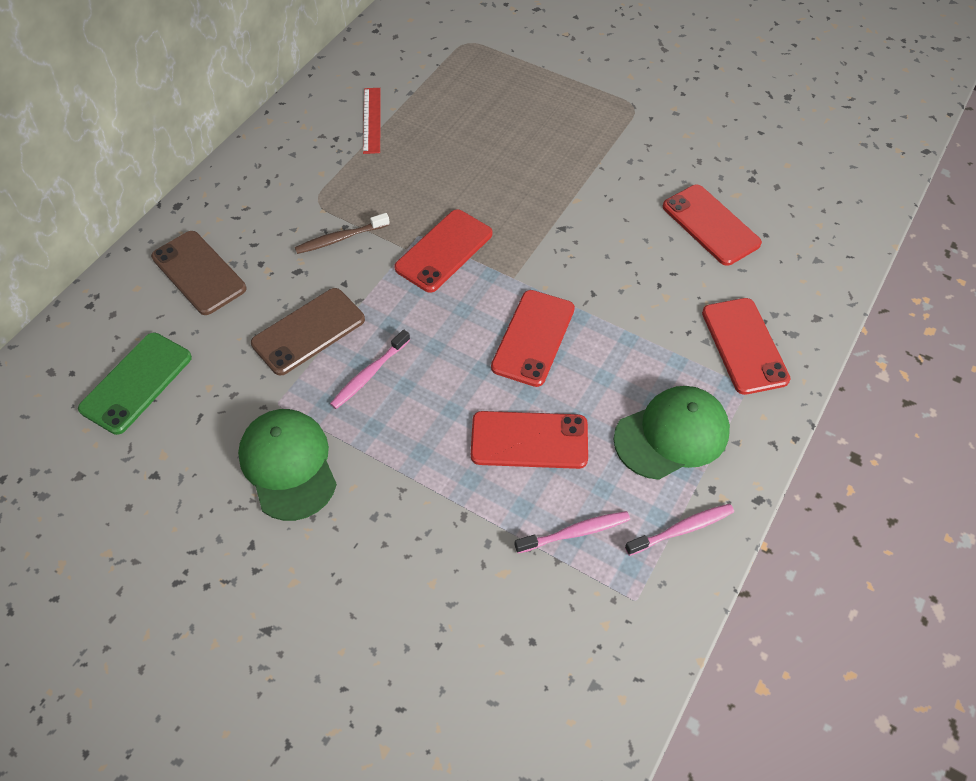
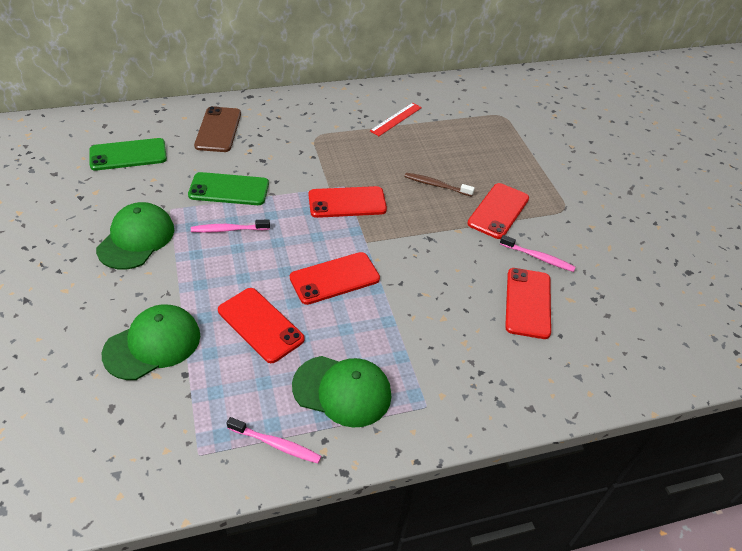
camera: 40 degrees right, 10 degrees down
(308, 331) = (229, 189): brown phone -> green phone
(340, 238) = (303, 160): brown toothbrush -> brown toothbrush (436, 185)
(460, 549) = (153, 344): none -> green cap
(575, 532) = (218, 390): pink toothbrush -> pink toothbrush (538, 257)
(744, 346) = (456, 383): red phone -> red phone (498, 211)

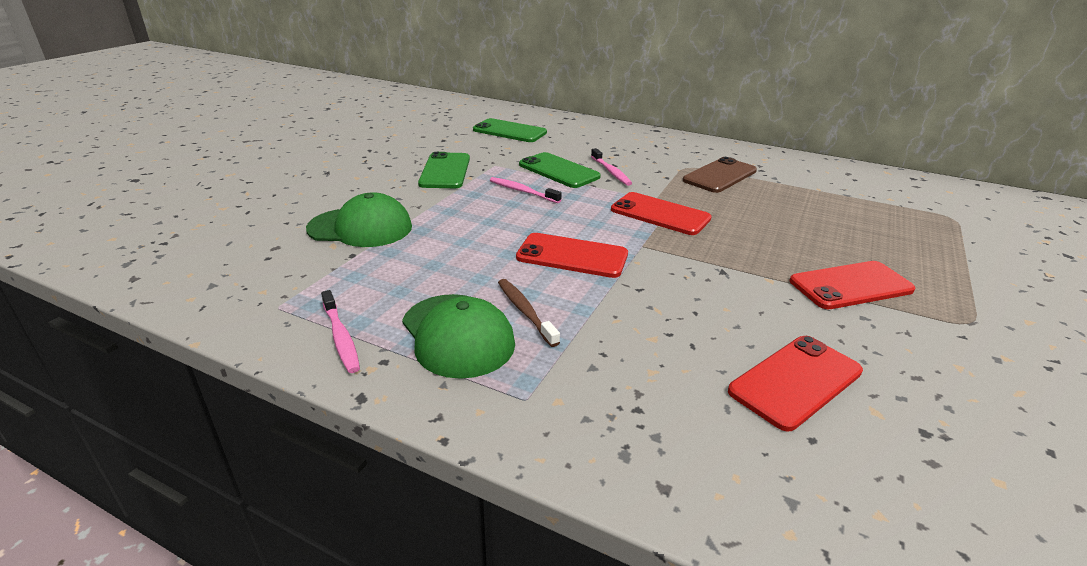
camera: 45 degrees right, 15 degrees down
(136, 239) = (445, 171): green cap -> green phone
(218, 130) = (601, 139): brown phone -> brown phone (720, 176)
(260, 325) = (457, 255): red phone -> none
(396, 119) = (795, 181): red ruler -> none
(436, 185) = (785, 238): brown toothbrush -> brown toothbrush (525, 312)
(538, 257) = (866, 348): pink toothbrush -> pink toothbrush (611, 172)

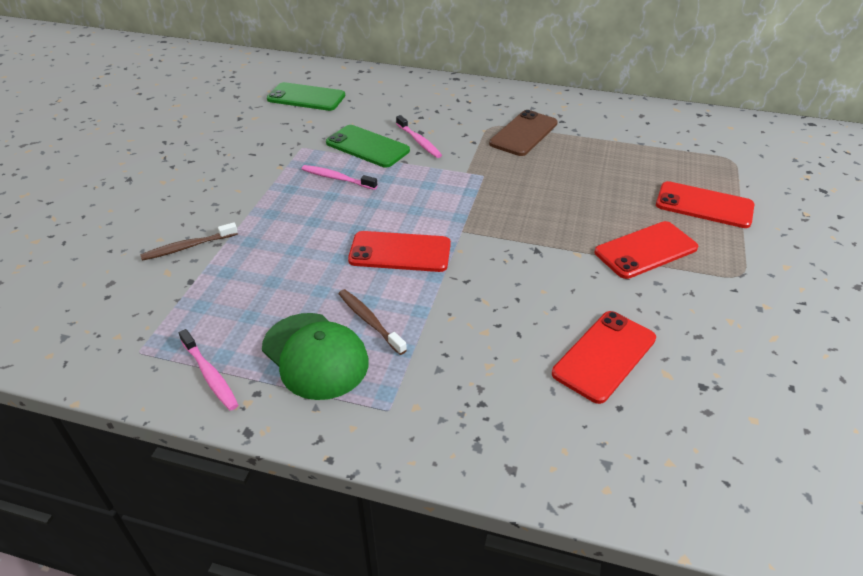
camera: 10 degrees left, 10 degrees up
(360, 228) = (188, 247): green cap -> brown toothbrush
(445, 171) = (253, 161): green phone -> none
(660, 214) = (473, 190): red phone -> red phone (704, 205)

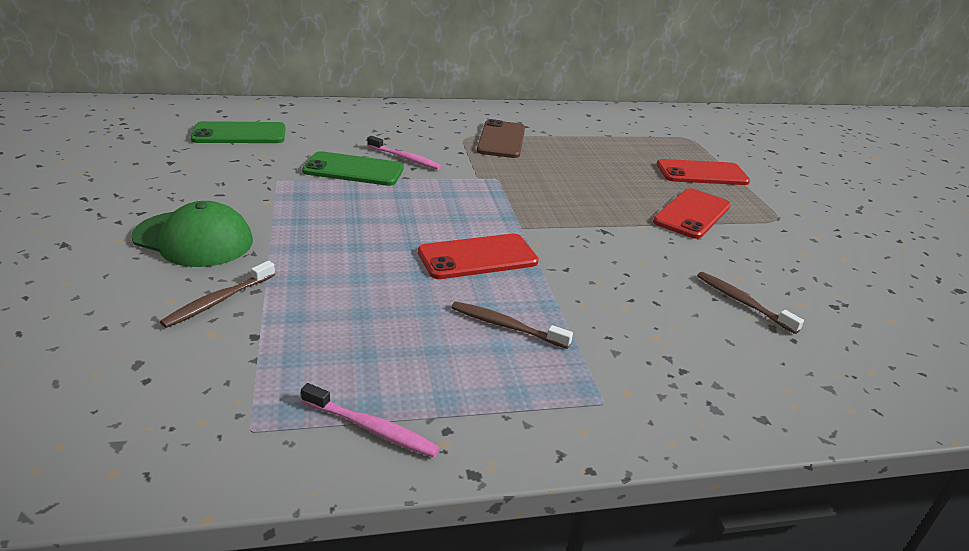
camera: 30 degrees left, 10 degrees down
(315, 356) = (479, 374): green cap -> green cap (194, 239)
(337, 178) = (346, 203): pink toothbrush -> none
(604, 356) = (742, 302): red phone -> brown toothbrush

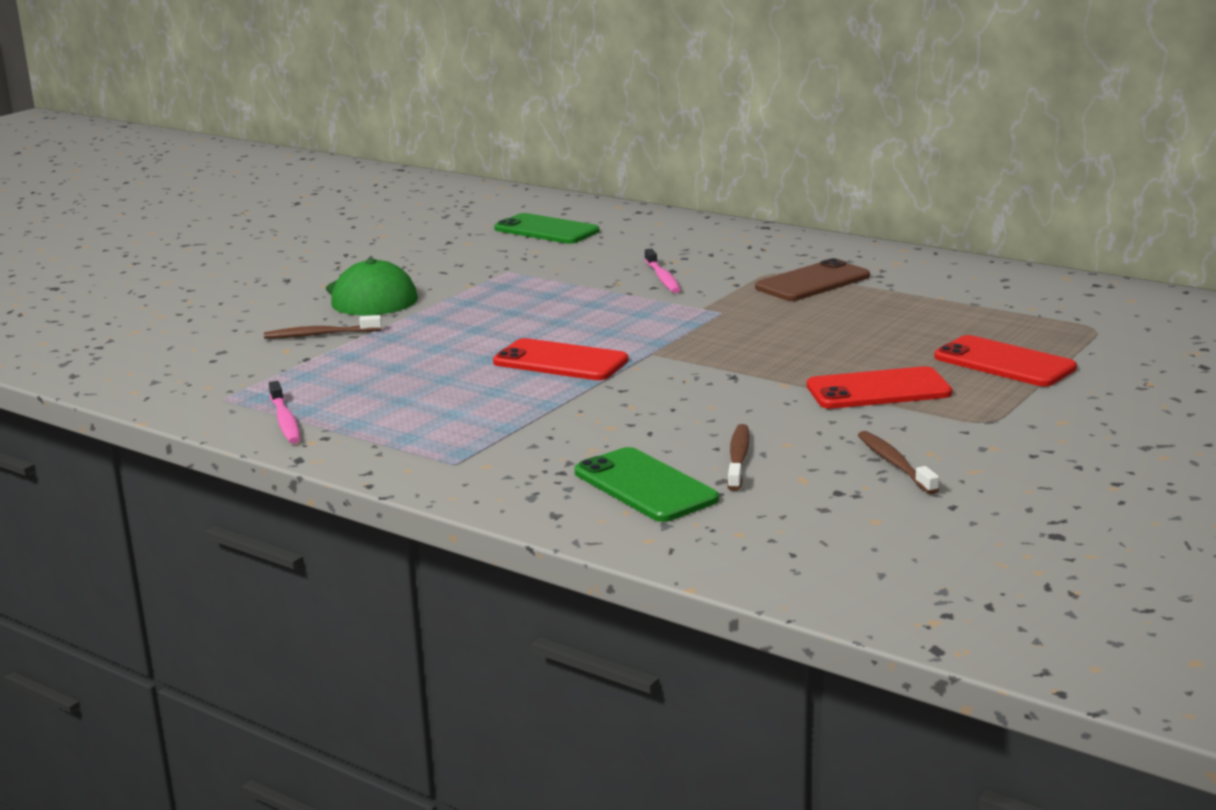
camera: 50 degrees right, 10 degrees down
(354, 170) = (591, 277): green phone -> green phone (645, 486)
(506, 326) = (483, 405): brown toothbrush -> brown toothbrush (894, 464)

